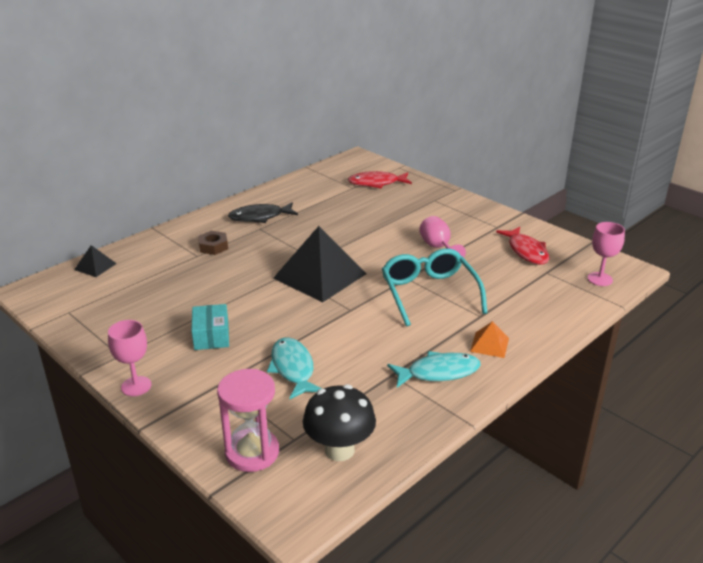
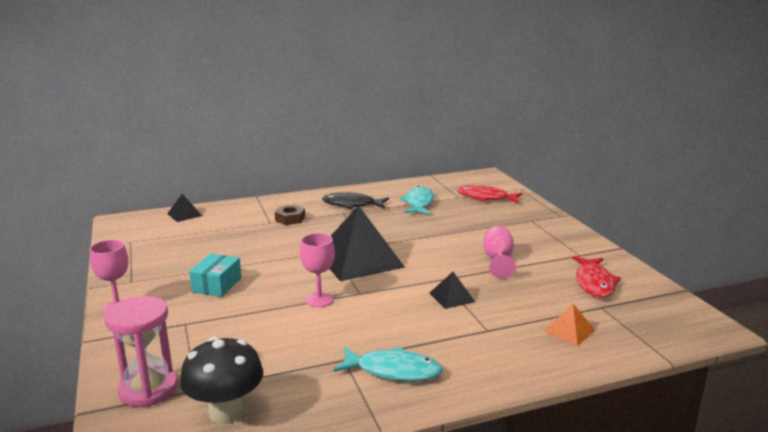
camera: 25 degrees right, 10 degrees down
(293, 368) = (257, 329): turquoise fish -> turquoise fish (419, 203)
(429, 293) = (452, 297): turquoise glasses -> black pyramid
(489, 344) = (473, 359): orange pyramid -> orange pyramid (569, 331)
(600, 279) = (663, 328): pink goblet -> pink goblet (319, 300)

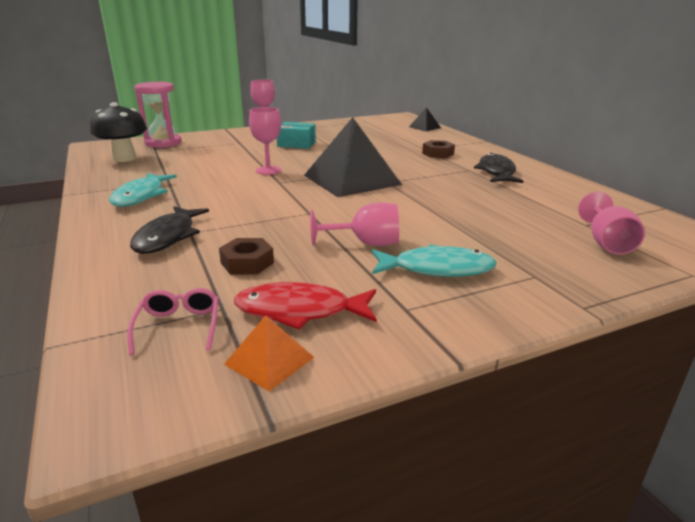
camera: 85 degrees right, 5 degrees up
(419, 203) = (535, 201): turquoise fish -> turquoise fish (437, 269)
(452, 297) = (266, 217): black pyramid -> none
(485, 197) = (606, 243): red fish -> pink goblet
(500, 339) = (168, 237): none -> black fish
(538, 301) = (247, 263): none -> brown nut
(569, 331) = (167, 277): orange pyramid -> orange pyramid (269, 360)
(627, 319) = (179, 326): none -> pink glasses

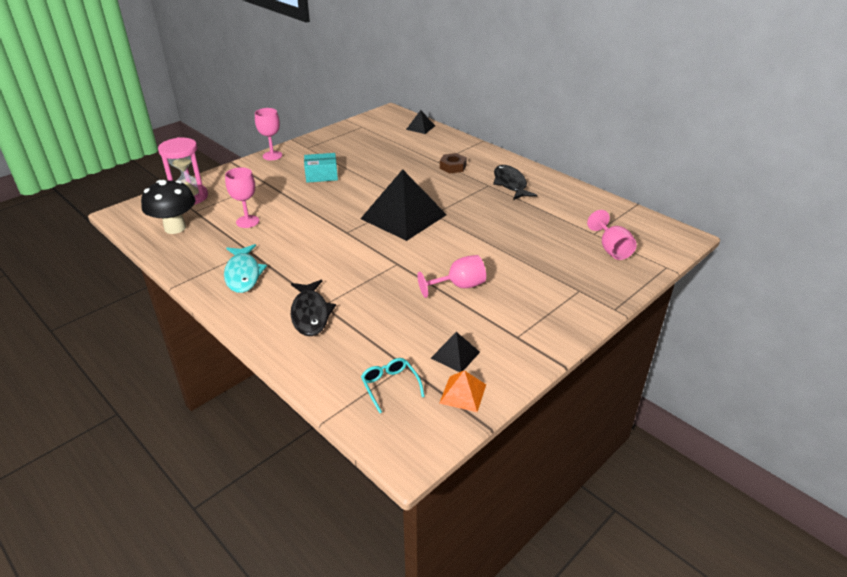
camera: 20 degrees left, 10 degrees up
(179, 326) = (390, 386): pink glasses -> turquoise glasses
(247, 263) = (390, 324): brown nut -> none
(268, 170) = (325, 218): pink goblet -> pink goblet (247, 221)
(300, 311) = (455, 355): red fish -> black pyramid
(437, 269) = (518, 299): turquoise fish -> none

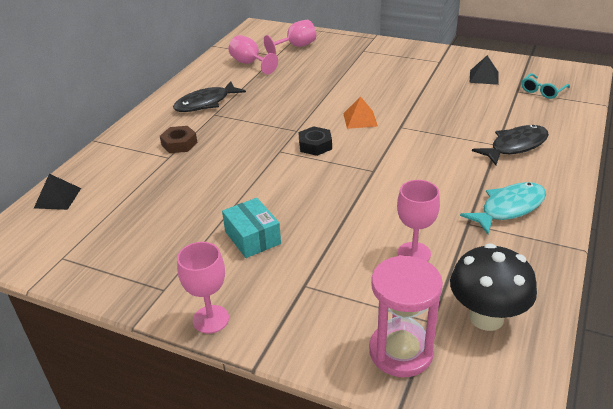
camera: 110 degrees left, 0 degrees up
(403, 216) = (315, 145): black pyramid -> black nut
(459, 286) = (404, 92): pink goblet -> pink goblet (250, 63)
(463, 393) = (515, 67): orange pyramid -> orange pyramid (360, 119)

